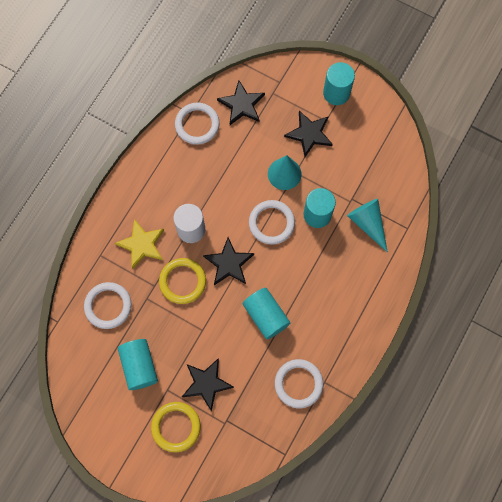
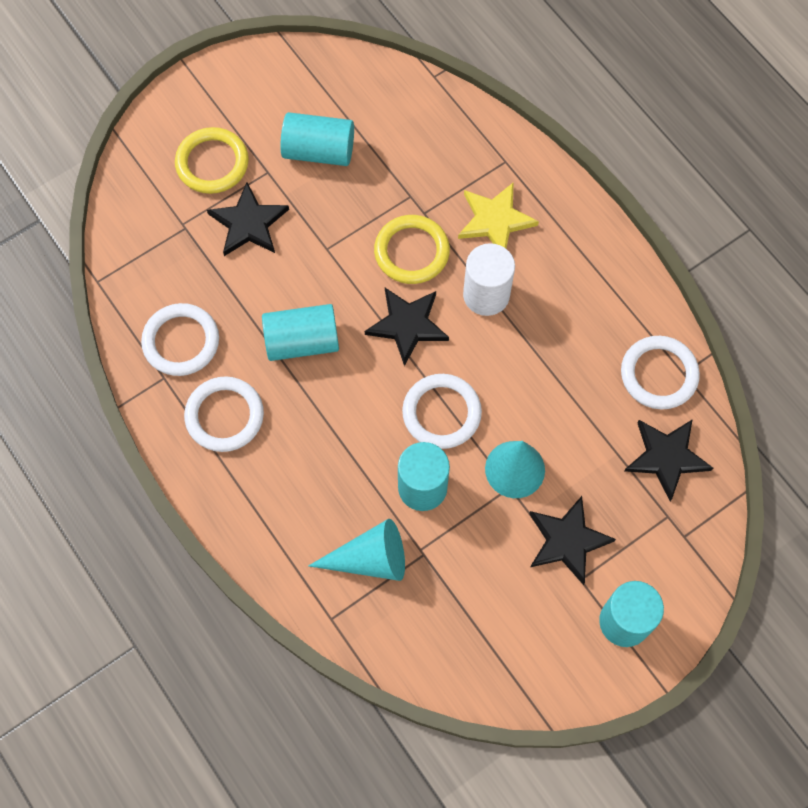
camera: 115 degrees right, 5 degrees down
(108, 306) = (424, 144): white ring -> white ring (224, 416)

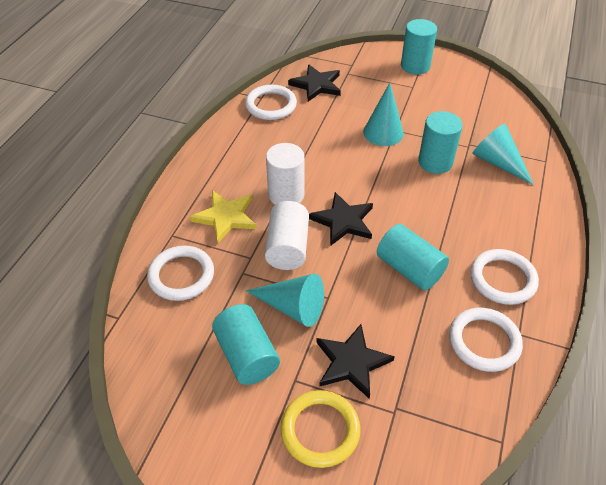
camera: 125 degrees left, 20 degrees down
(339, 213) = (292, 307): none -> turquoise cone
(411, 252) = (287, 247): yellow ring -> white cylinder
(441, 413) = (383, 176): white ring -> white ring (181, 275)
(567, 541) = (399, 98): black star -> none

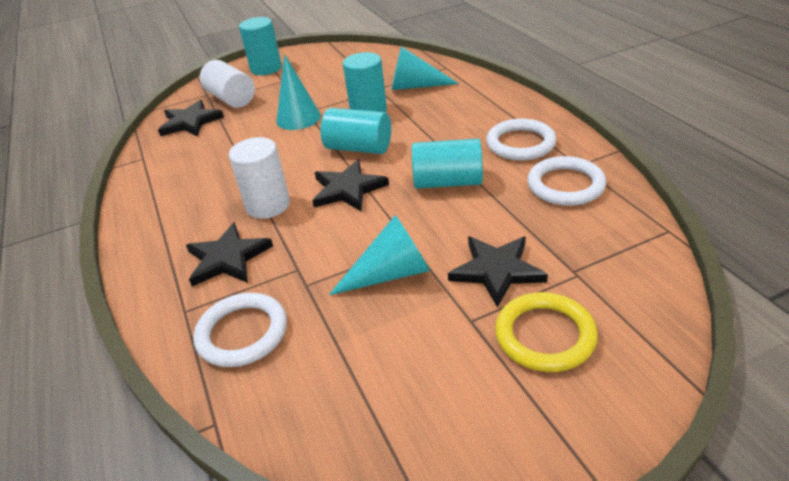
camera: 40 degrees left, 10 degrees down
(225, 217) = (227, 258): yellow star -> black star
(247, 355) = (401, 339): turquoise cylinder -> turquoise cylinder (359, 148)
(271, 105) = (161, 157): white ring -> none
(287, 247) = (324, 238): white cylinder -> white cylinder (231, 99)

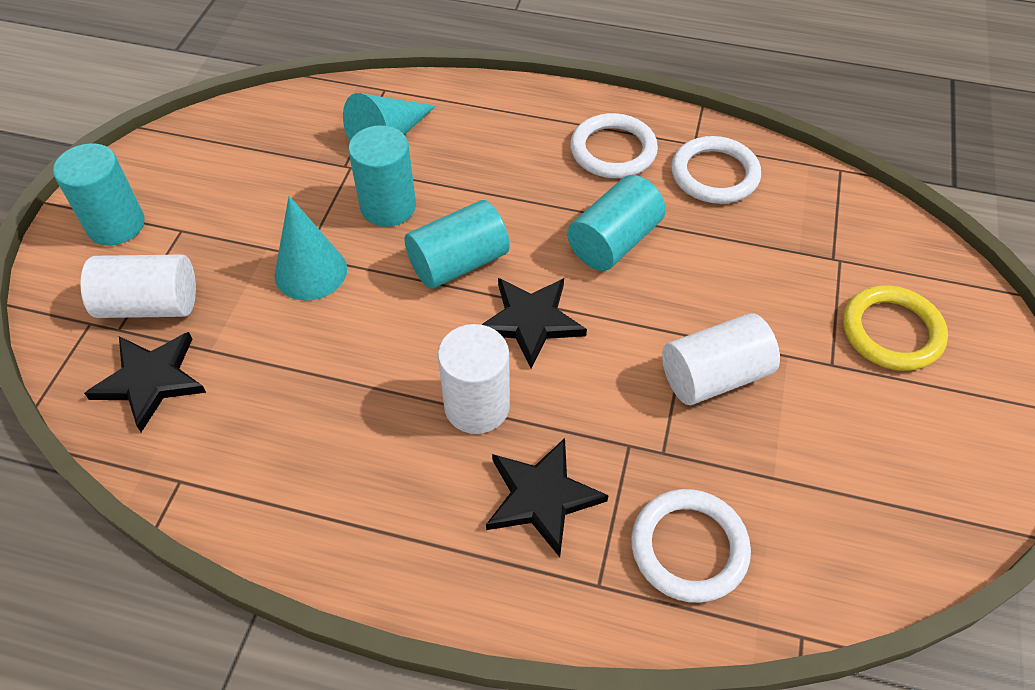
camera: 55 degrees left, 15 degrees up
(391, 273) = (714, 376): turquoise cone -> white cylinder
(496, 270) = (785, 303): black star -> none

